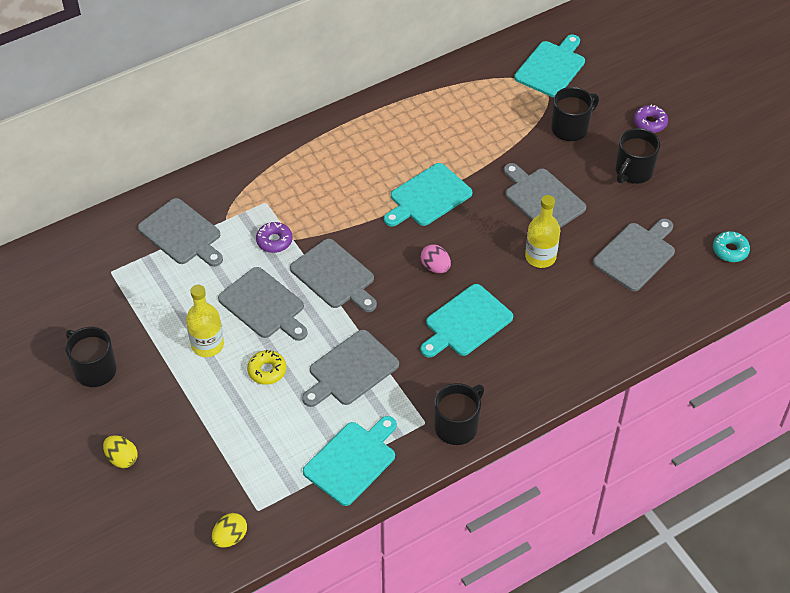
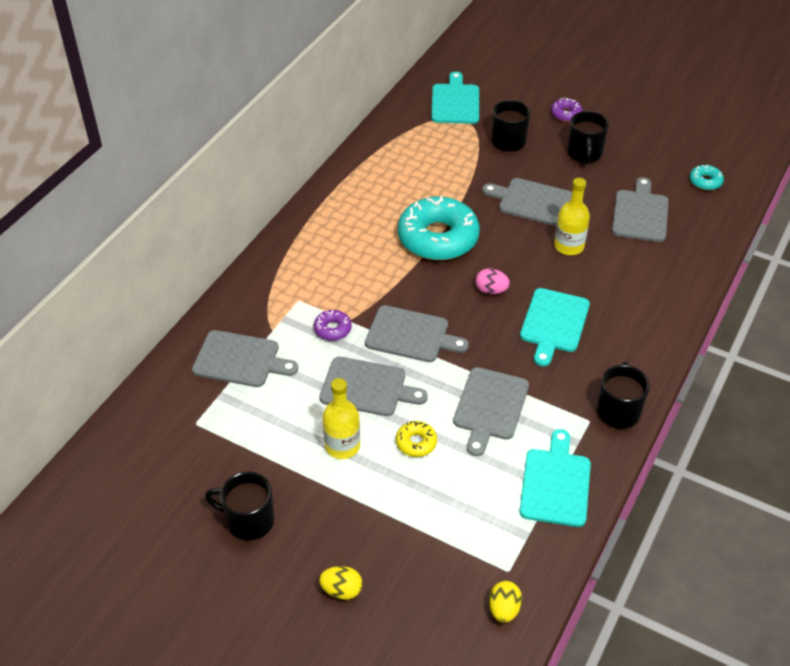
camera: 30 degrees left, 5 degrees down
(428, 197) = (438, 238): turquoise cutting board -> turquoise donut

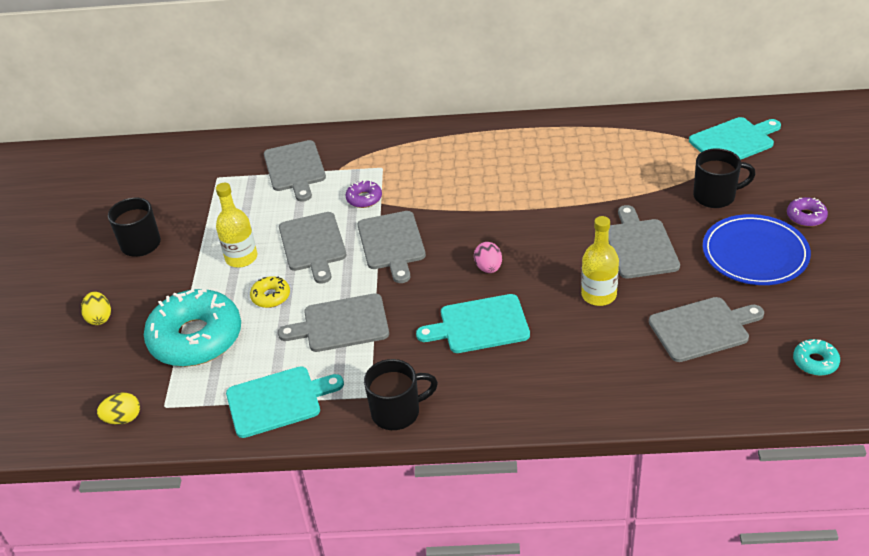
camera: 65 degrees right, 5 degrees down
(438, 238) = (528, 209): turquoise donut -> turquoise donut (196, 338)
(584, 154) = (755, 253): black mug -> blue plate

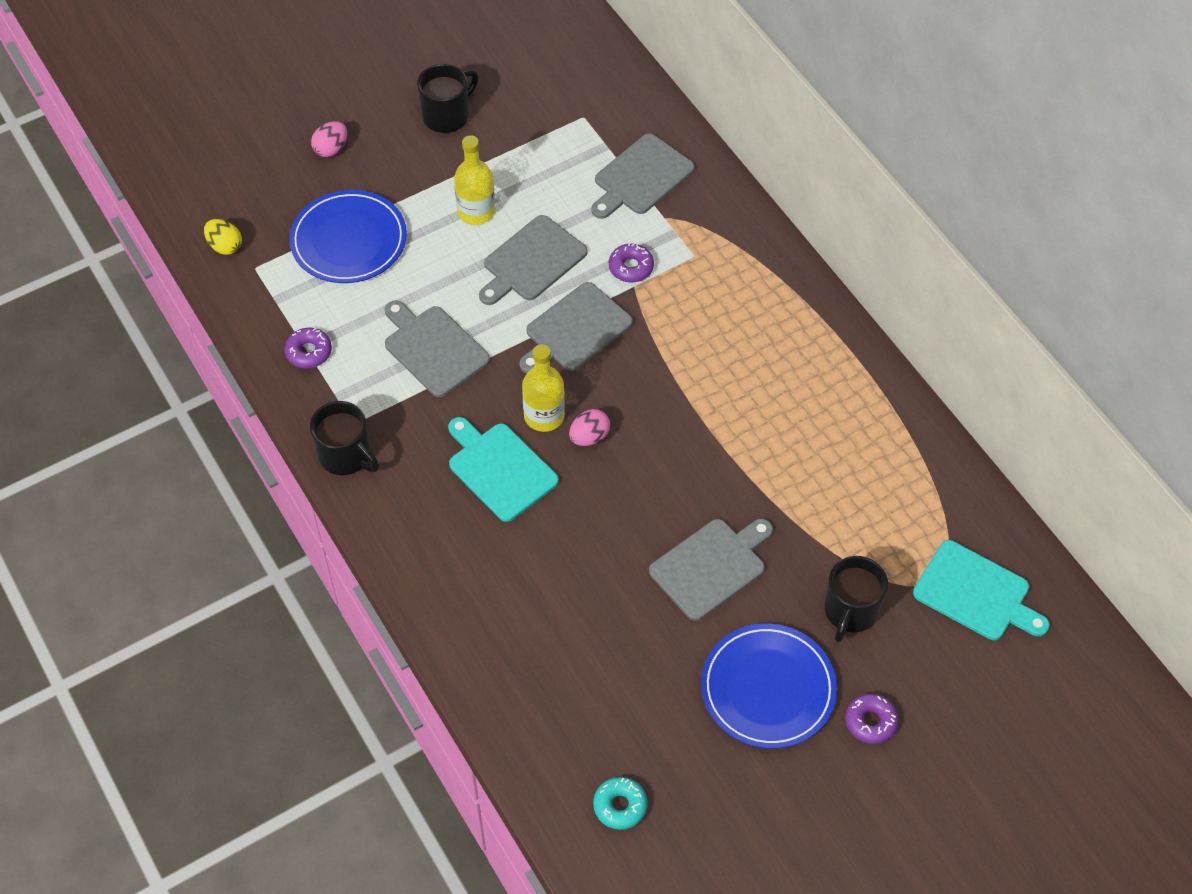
camera: 55 degrees right, 15 degrees up
(99, 318) = (331, 149): yellow egg -> pink egg
(196, 338) = (349, 240): turquoise donut -> blue plate
(271, 296) = (437, 268): yellow donut -> none
(278, 400) = (309, 352): turquoise cutting board -> purple donut
(598, 295) = (607, 558): yellow bottle -> yellow bottle (544, 416)
(702, 328) = (611, 678): grey cutting board -> none
(715, 196) = (850, 611): black mug -> black mug turned 60 degrees clockwise

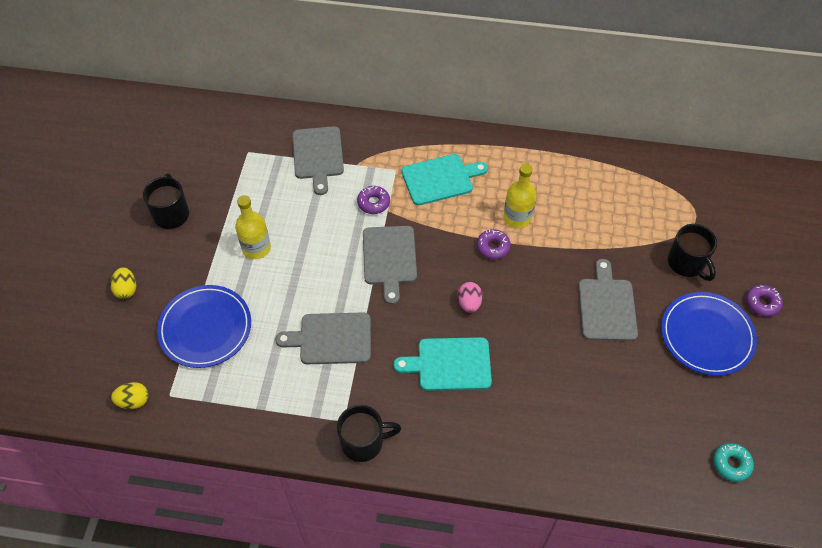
camera: 50 degrees left, 0 degrees up
(309, 352) = (265, 409): purple donut -> purple donut (493, 247)
(331, 149) = (126, 289): pink egg -> yellow egg
(531, 261) = (320, 246): grey cutting board -> none
(544, 416) = (434, 315): yellow bottle -> yellow bottle (517, 217)
(976, 593) = (718, 203): turquoise cutting board -> turquoise cutting board (440, 179)

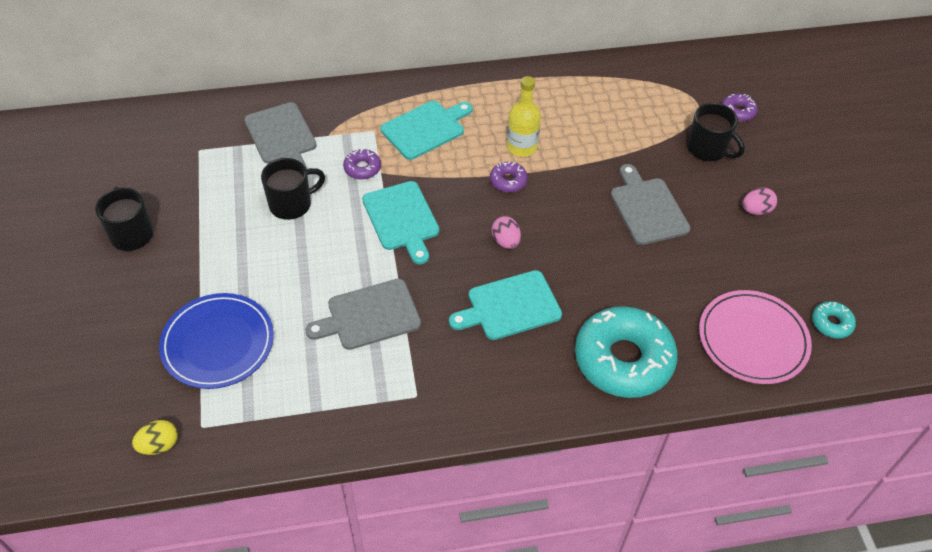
camera: 20 degrees left, 5 degrees down
(126, 289) = (105, 327): yellow egg -> none
(256, 248) = (246, 245): yellow bottle -> none
(363, 442) = (448, 411): black mug -> black mug (292, 204)
(389, 259) = (402, 219): grey cutting board -> turquoise cutting board
(528, 441) = (623, 360): none -> turquoise donut
(651, 457) = (752, 339): none -> pink plate
(707, 335) = (756, 210): blue plate -> pink egg
(762, 303) = (794, 168): purple donut -> purple donut (737, 111)

